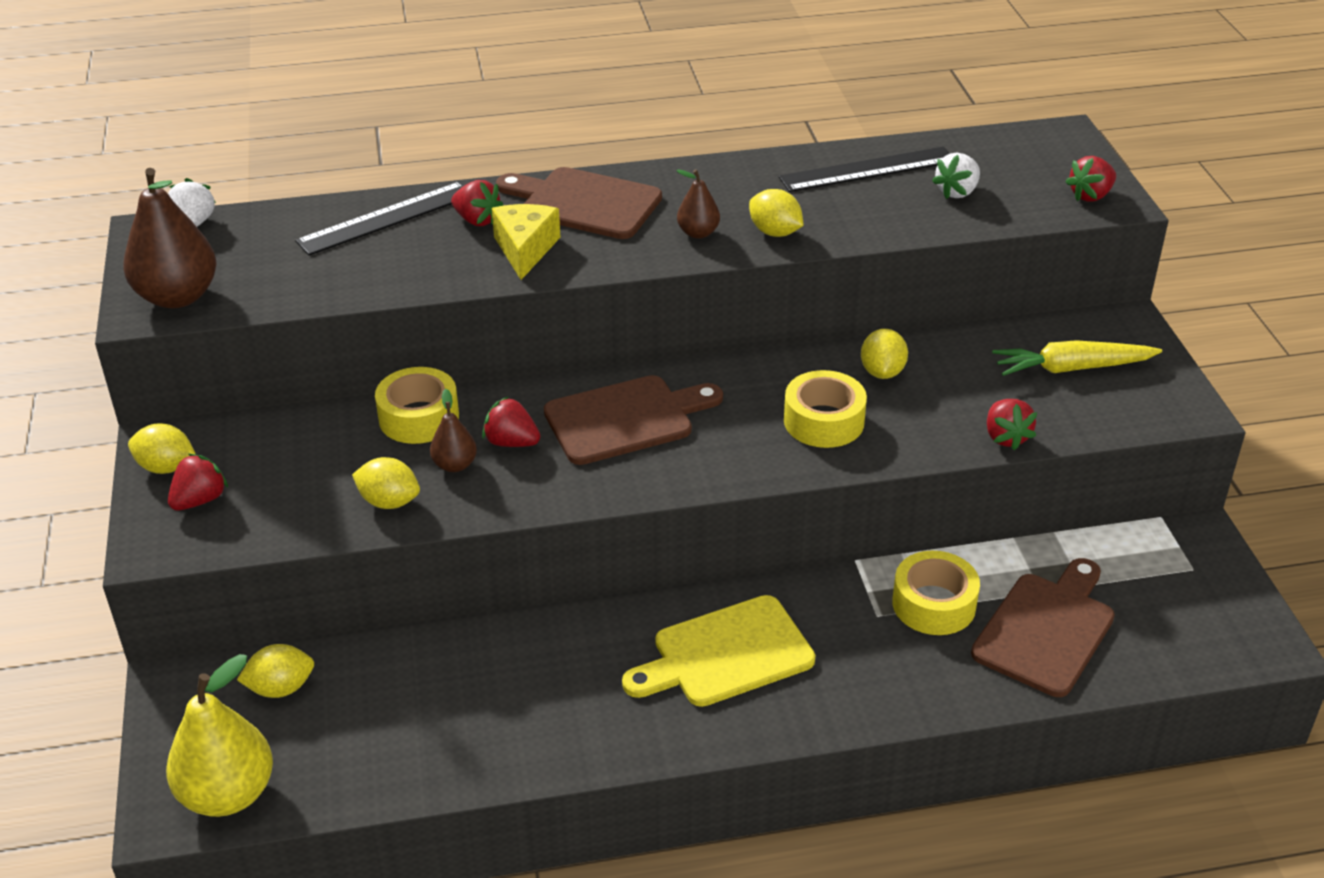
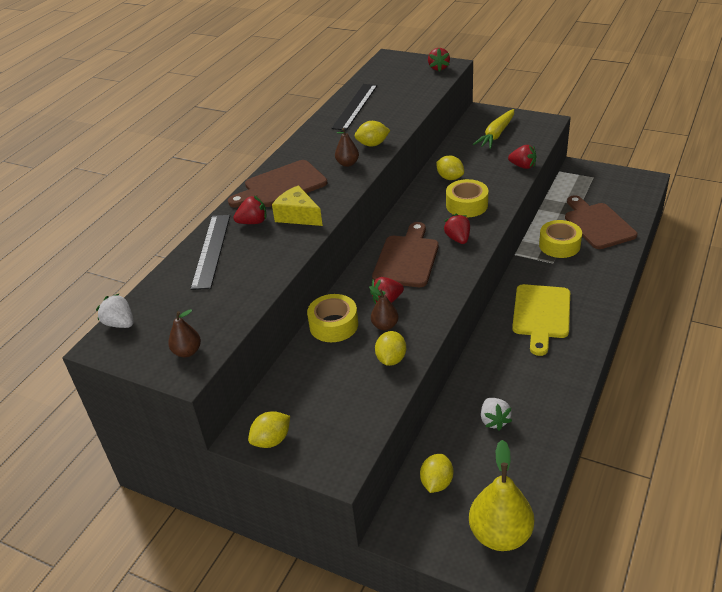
camera: 50 degrees left, 0 degrees up
(177, 296) = (187, 352): brown pear -> brown pear, size x0.51
(200, 500) = (316, 434): red strawberry -> red strawberry (458, 239)
(389, 502) = (391, 359): yellow lemon -> yellow lemon turned 45 degrees counterclockwise
(957, 192) = (399, 93): white strawberry -> white strawberry (494, 420)

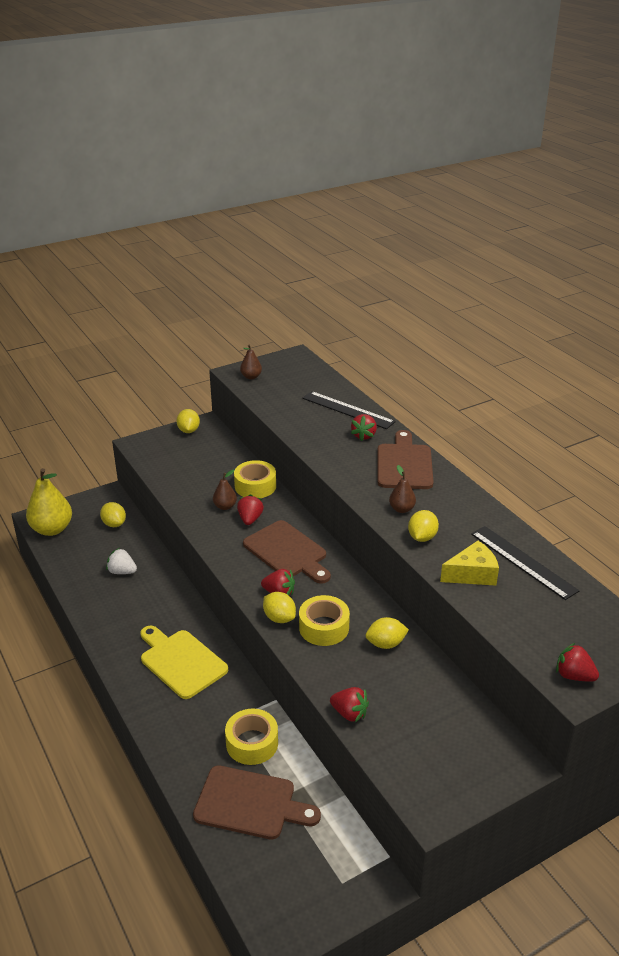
camera: 120 degrees right, 5 degrees down
(120, 324) = (309, 363): white strawberry -> none
(298, 216) = (347, 456): yellow cheese -> yellow cheese (472, 574)
(391, 359) = (190, 495): yellow lemon -> yellow lemon (279, 618)
(496, 134) = (444, 738): yellow carrot -> none
(523, 166) = (349, 713): red strawberry -> red strawberry turned 120 degrees counterclockwise

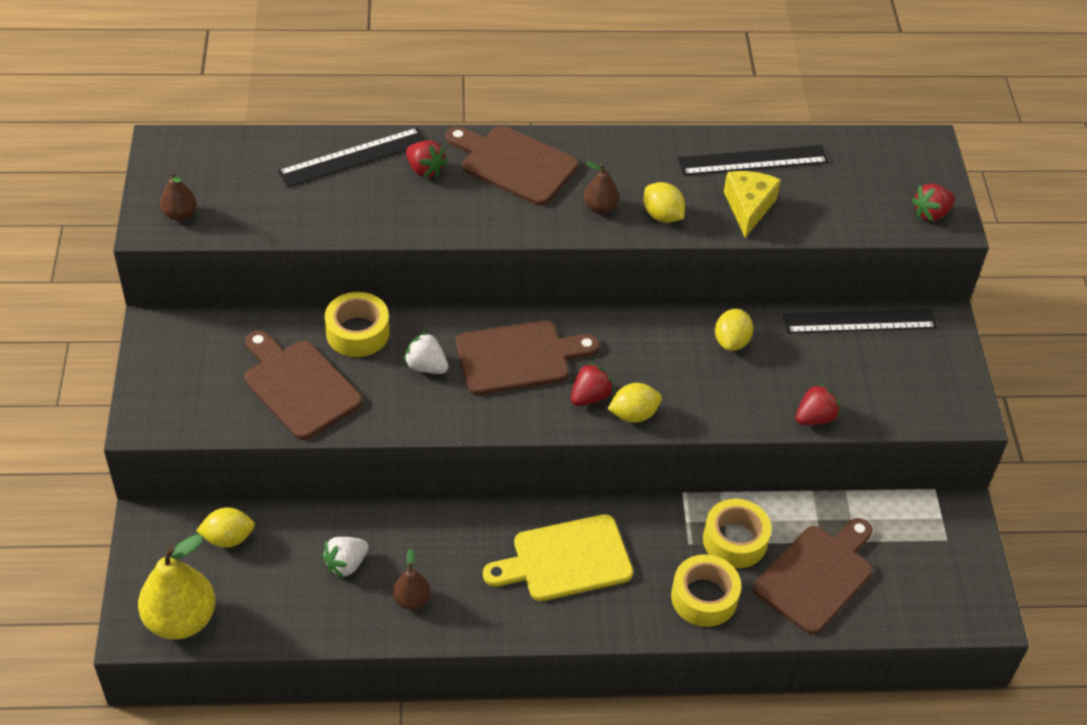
camera: 65 degrees left, 15 degrees up
(188, 430) = (159, 351): yellow lemon -> none
(199, 481) = (299, 386): none -> brown cutting board
(225, 506) = (379, 381): brown pear -> brown pear (411, 600)
(250, 519) = (426, 366): red strawberry -> white strawberry
(324, 627) = (674, 382): yellow tape -> yellow tape (704, 597)
(470, 709) = (859, 321): none -> black ruler

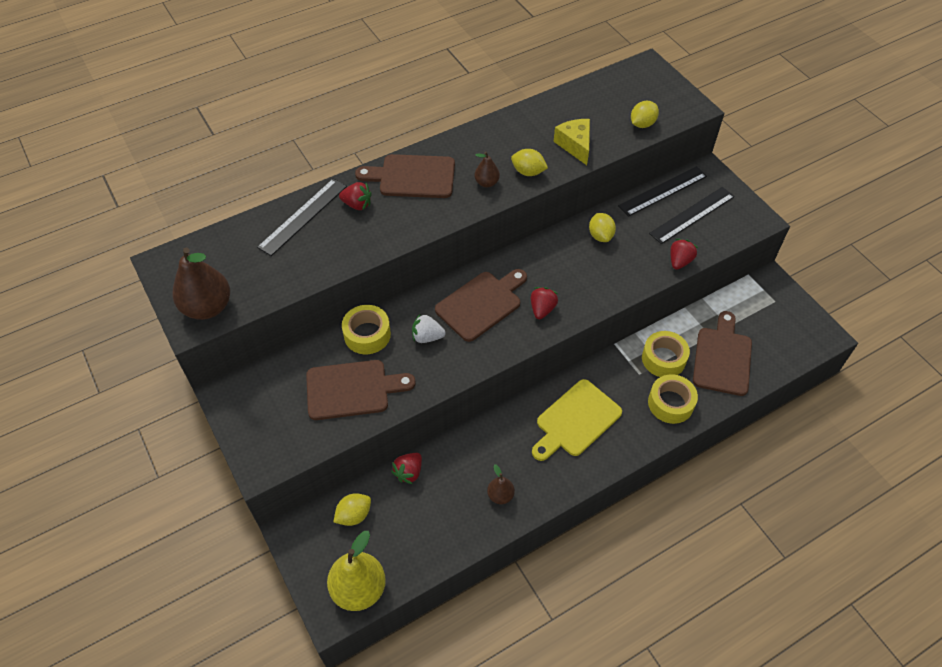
camera: 25 degrees left, 5 degrees up
(180, 214) = (207, 307): brown pear -> brown pear, size x1.95
(299, 386) = (352, 389): brown cutting board -> brown cutting board turned 150 degrees clockwise
(346, 564) = (443, 493): white strawberry -> none
(633, 414) = (576, 308): yellow lemon -> yellow lemon (642, 124)
(753, 160) = (556, 115): black ruler -> black ruler (692, 215)
(931, 213) = (679, 106): red strawberry -> red strawberry (409, 472)

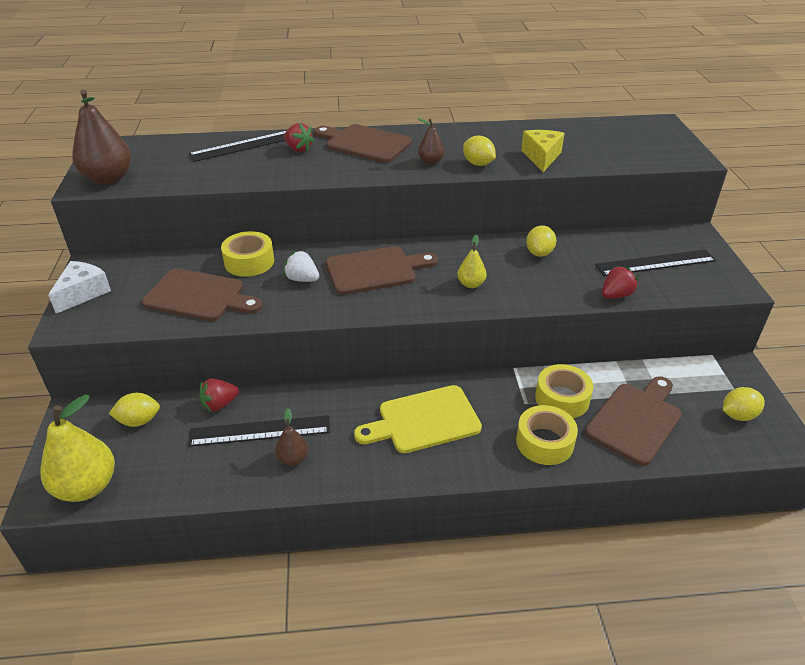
camera: 25 degrees right, 15 degrees down
(244, 426) = (83, 293): none -> white cheese
(542, 309) = (434, 291): red strawberry -> none
(566, 290) = (471, 284): none -> yellow pear
(642, 124) = (626, 158): yellow lemon -> yellow lemon (738, 415)
(663, 191) = (633, 237): black ruler -> black ruler (260, 431)

